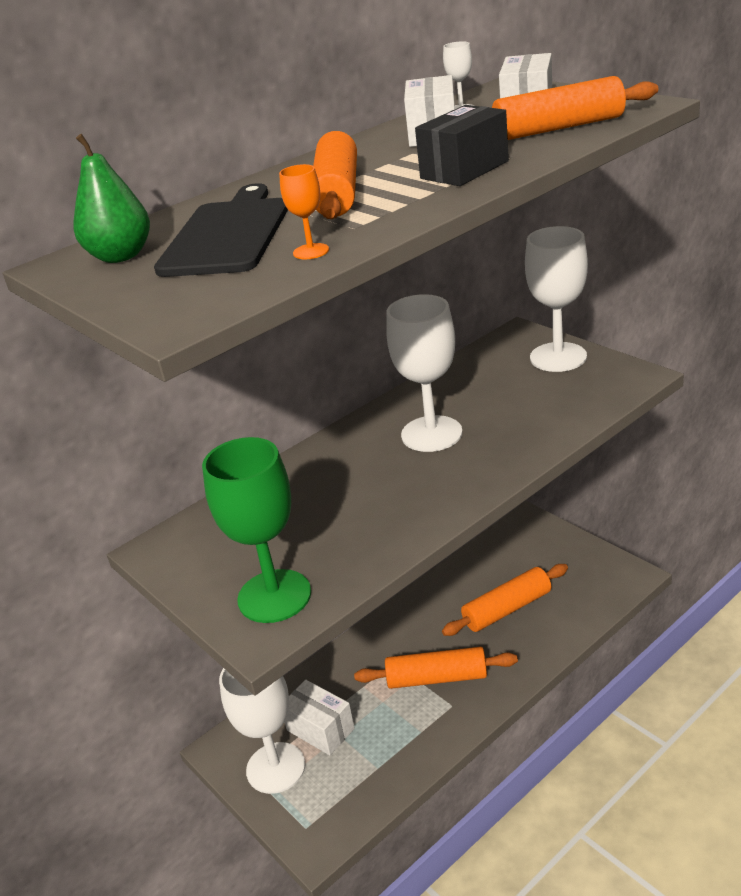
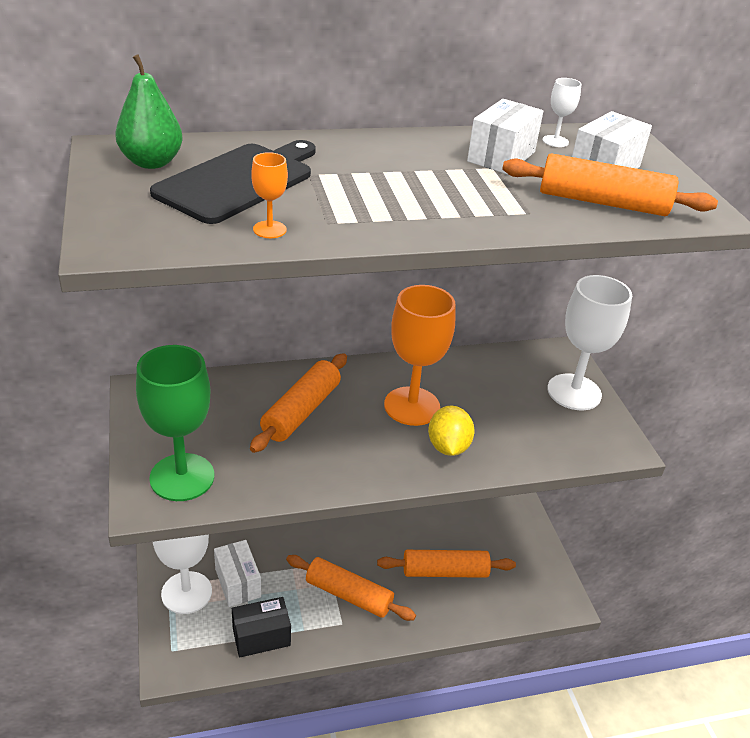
camera: 20 degrees right, 5 degrees up
(337, 193) = (359, 181): orange rolling pin -> orange rolling pin (301, 411)
(431, 434) = (412, 406): white goblet -> orange goblet
(464, 170) = (475, 208): black box -> black box (261, 636)
(496, 448) = (448, 447): none -> yellow lemon

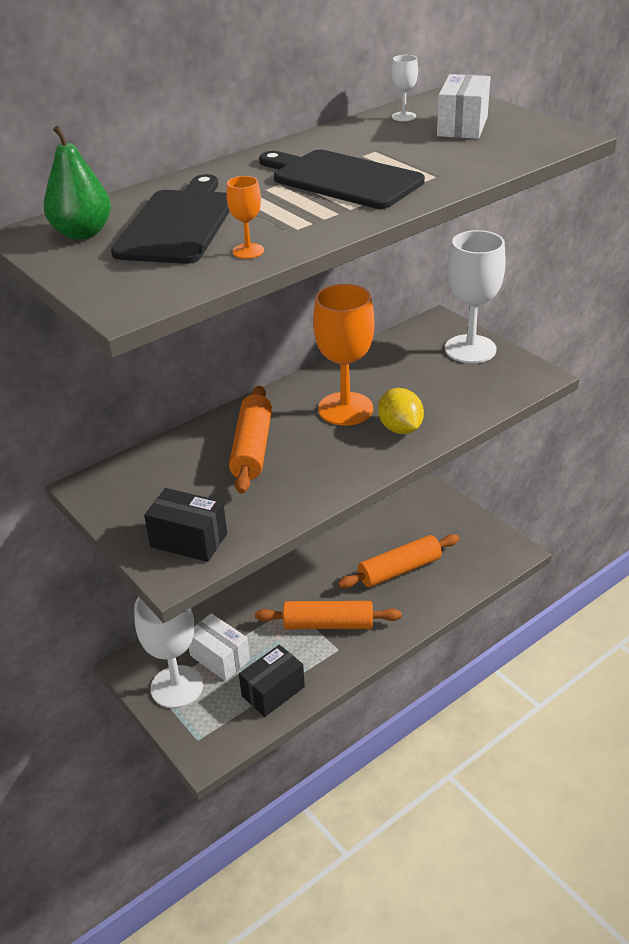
camera: 20 degrees left, 0 degrees up
(182, 477) = (189, 540): green goblet -> black box
(431, 186) = (342, 179): none -> black cutting board
(501, 156) = (373, 141): white box -> none
(602, 202) = (485, 151): orange rolling pin -> none

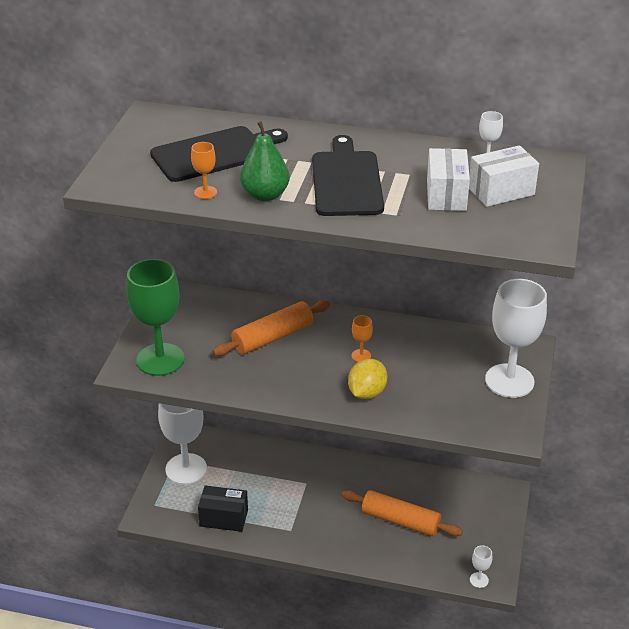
camera: 50 degrees right, 0 degrees up
(82, 233) = (169, 129): green pear -> green pear (265, 195)
(189, 540) = (160, 359): black box -> green goblet
(220, 658) = (227, 474): white box -> white box (446, 195)
(328, 624) = (308, 511): orange rolling pin -> none
(345, 409) = (361, 356): orange goblet -> orange goblet, size x0.41
(508, 559) = (479, 580): none -> white goblet

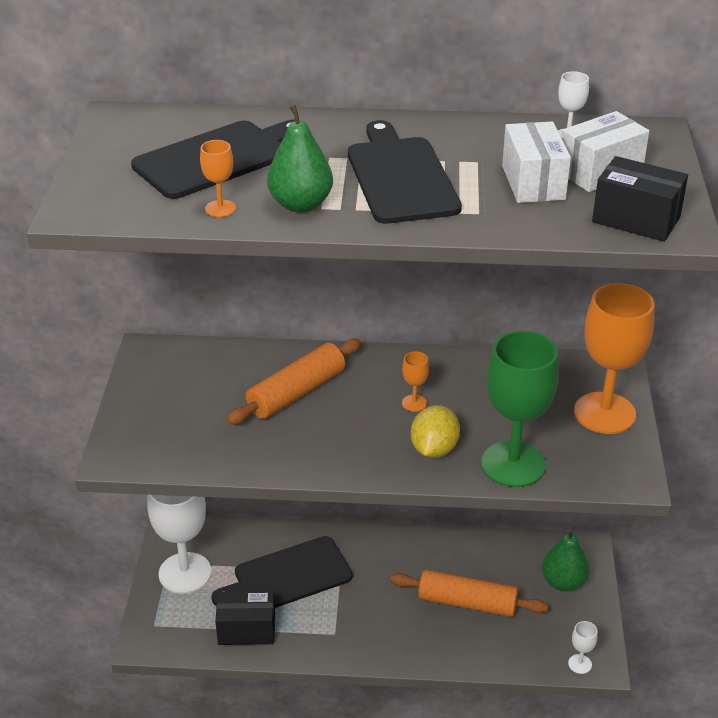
camera: 10 degrees left, 0 degrees up
(160, 359) = (158, 438): green goblet -> green goblet (513, 464)
(264, 482) = (288, 576): none -> black cutting board
(482, 515) = (563, 582): none -> green pear
(509, 381) = (604, 413): white goblet -> orange goblet
(515, 231) = (636, 220): none -> black box

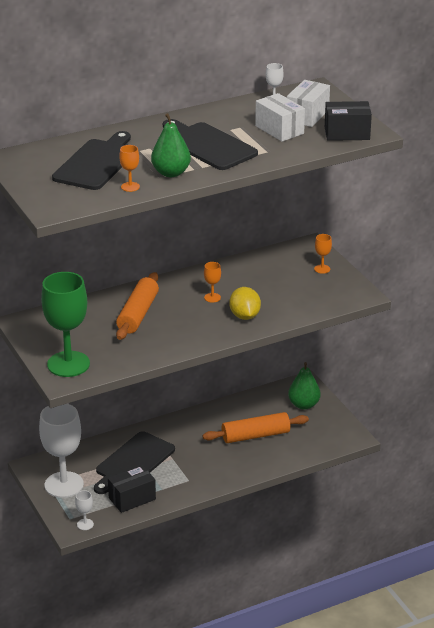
camera: 30 degrees left, 5 degrees down
(513, 464) = (294, 309): green goblet -> green goblet (68, 364)
(580, 664) = (344, 441): white goblet -> white goblet (85, 524)
(604, 413) = (322, 269): orange goblet -> orange goblet, size x0.41

